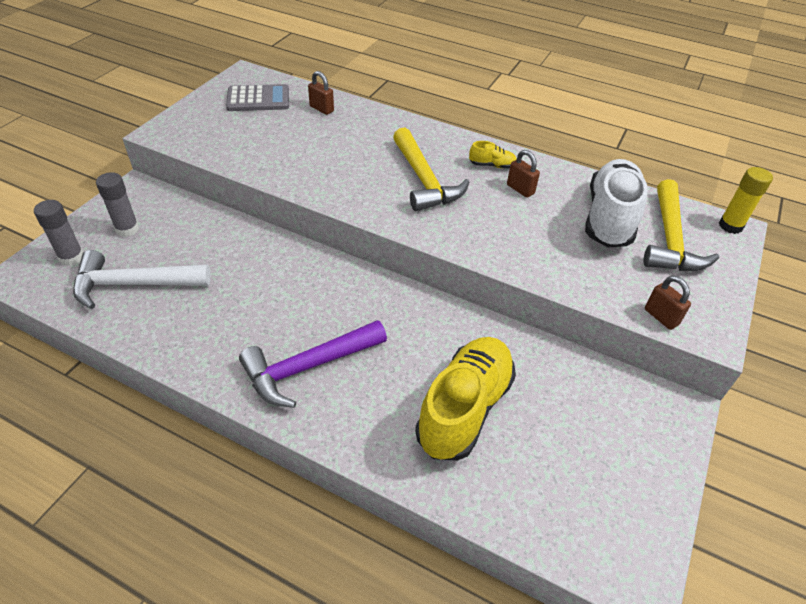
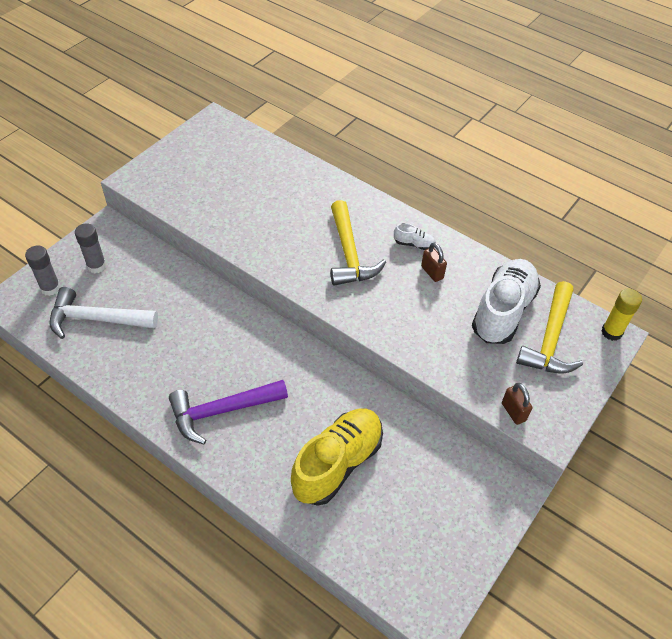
camera: 10 degrees right, 5 degrees up
(258, 99) = (221, 150): grey calculator -> none
(321, 109) = (275, 166): brown padlock -> none
(492, 165) = (414, 244): yellow shoe -> white shoe

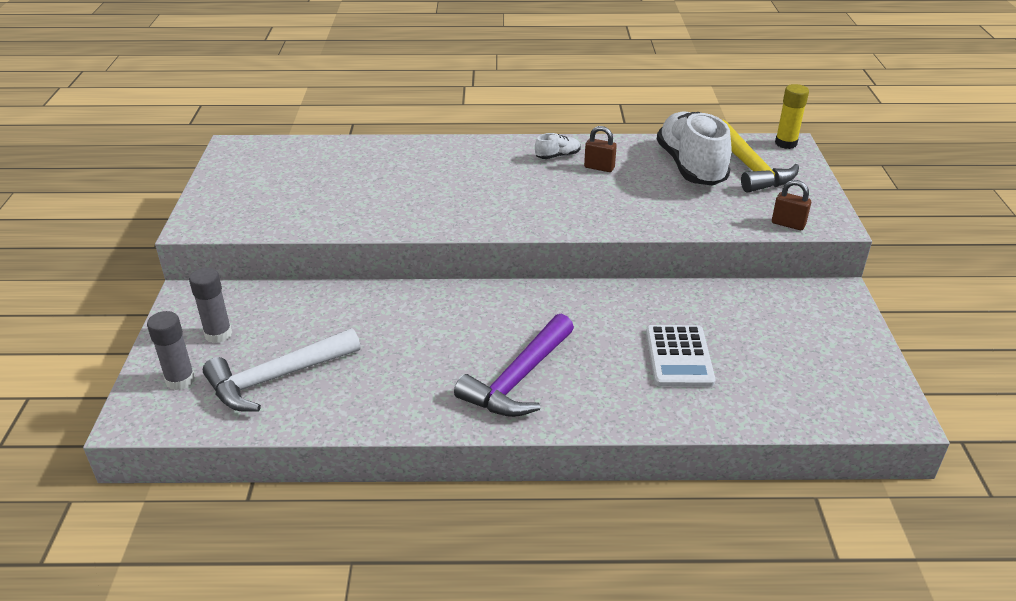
camera: 35 degrees left, 15 degrees down
(337, 463) = (679, 357): yellow shoe -> white calculator
(349, 253) = (508, 186): yellow hammer -> none

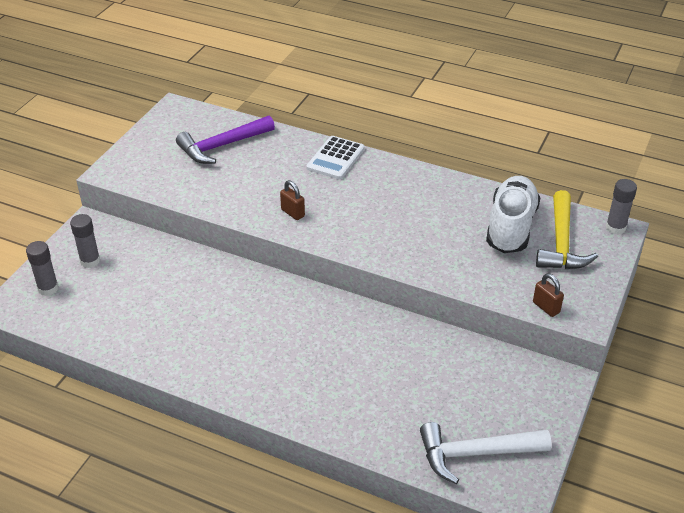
camera: 25 degrees right, 5 degrees up
(277, 378) = (106, 308): white hammer -> white hammer (475, 453)
(519, 379) = (262, 365): purple hammer -> purple hammer (222, 146)
(557, 156) = (409, 185): white shoe -> none
(599, 167) = (434, 206): brown padlock -> brown padlock (293, 213)
(679, 357) = (390, 389): white calculator -> white calculator (335, 158)
(785, 143) = (615, 228): yellow glue stick -> grey glue stick

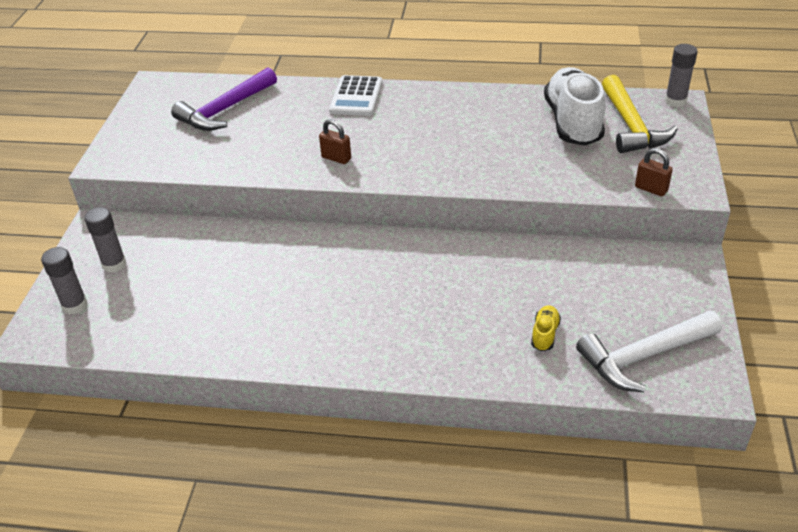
camera: 15 degrees left, 0 degrees up
(402, 412) = (544, 334): none -> yellow shoe

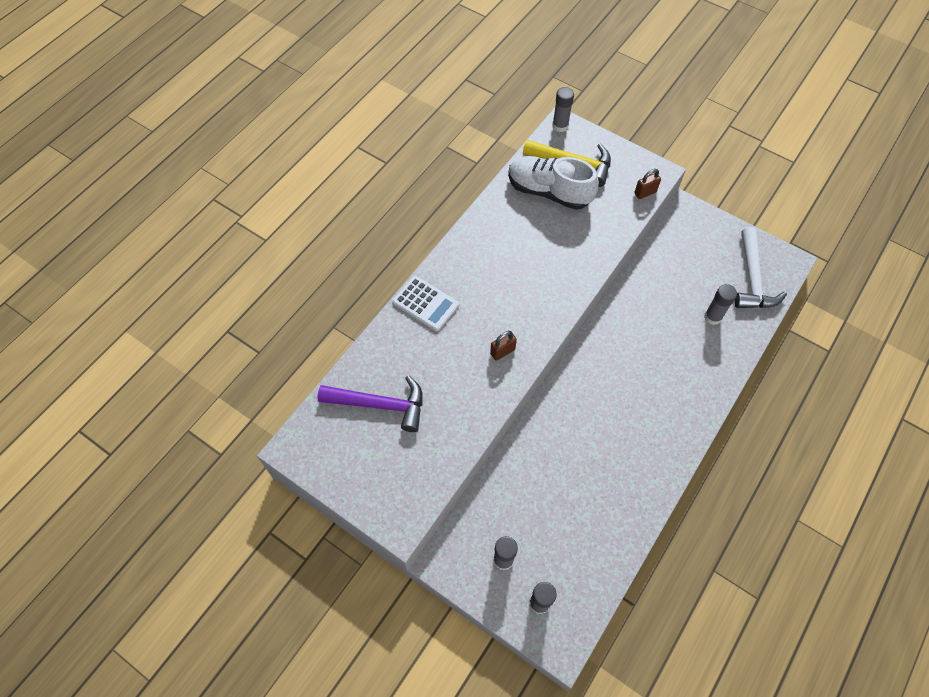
camera: 65 degrees left, 20 degrees up
(225, 110) = (380, 405): purple hammer -> purple hammer turned 60 degrees counterclockwise
(544, 334) = (712, 317): yellow shoe -> grey glue stick

